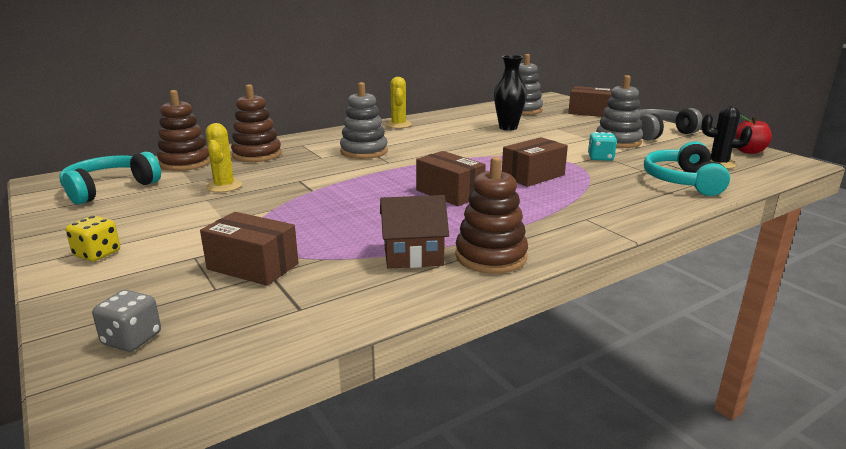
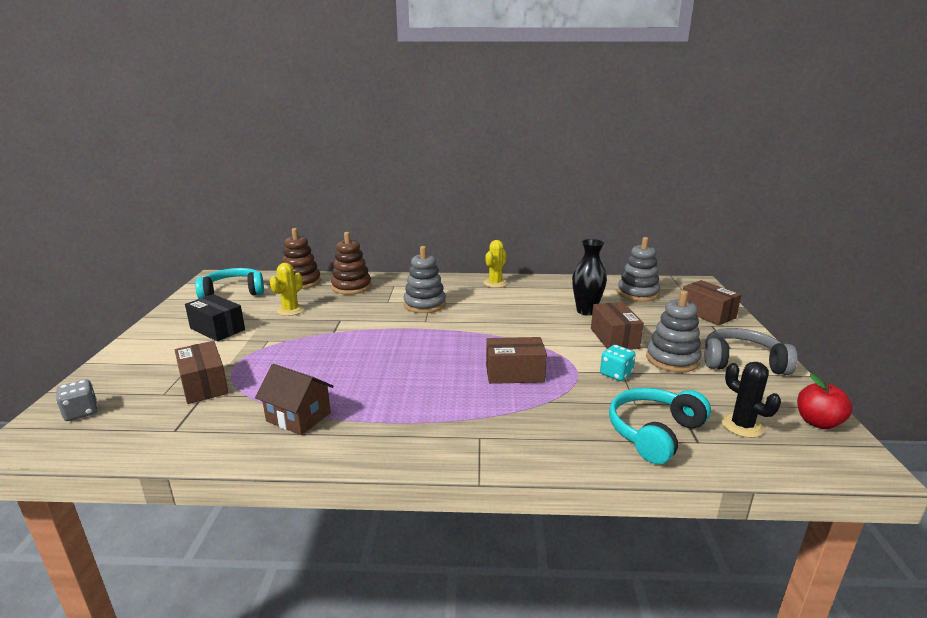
camera: 35 degrees right, 0 degrees up
(97, 254) = (156, 343): yellow dice -> none
(161, 222) = (217, 329): none -> black box
(449, 193) = (417, 368): brown box -> brown box (614, 338)
(491, 257) = (343, 442): brown stacking toy -> none

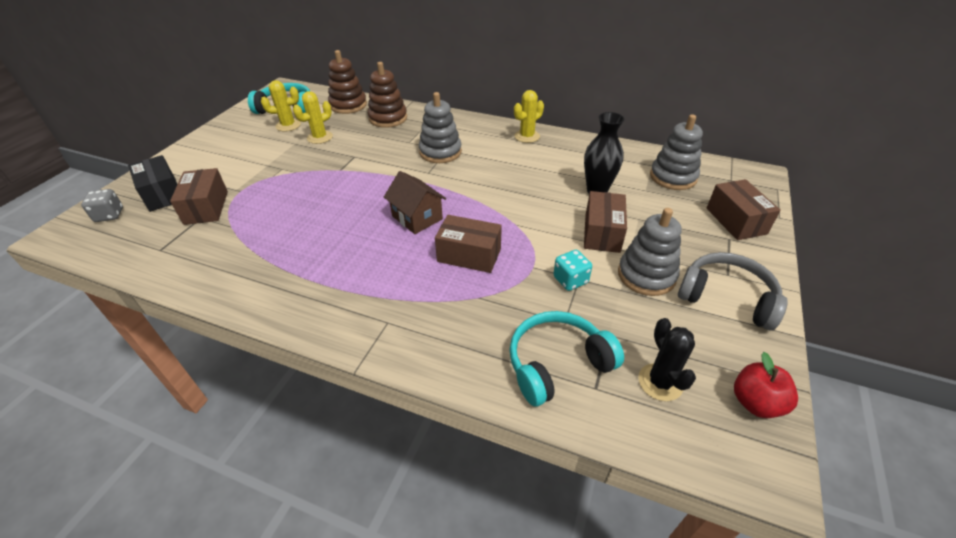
camera: 20 degrees right, 20 degrees up
(217, 329) = (250, 148): black box -> black box (162, 194)
(247, 306) = (288, 125): none -> yellow cactus
(298, 417) = (255, 259): brown house -> brown house (417, 217)

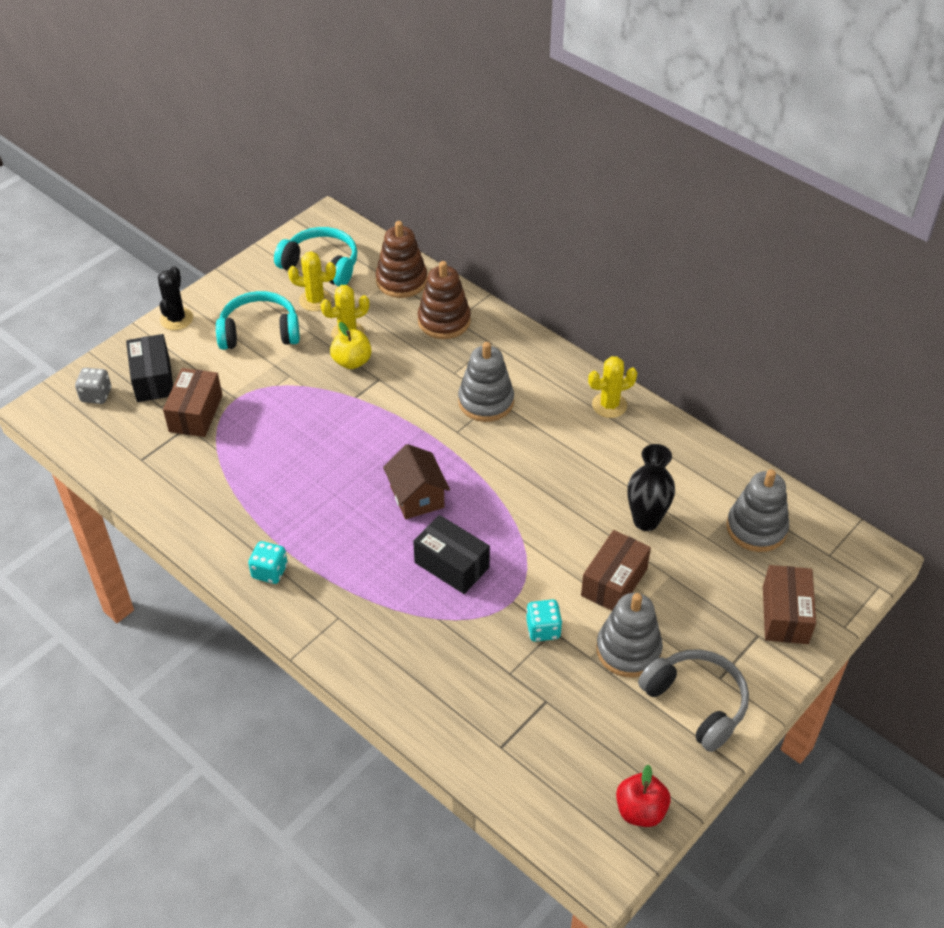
camera: 20 degrees right, 5 degrees up
(307, 303) = (269, 571): none -> turquoise dice
(329, 151) = (352, 361): none -> yellow apple
(469, 255) = (451, 565): brown box -> black box
(557, 364) = (478, 713): turquoise headphones -> turquoise headphones (259, 332)
(660, 382) = (564, 762): black cactus -> black cactus (176, 319)

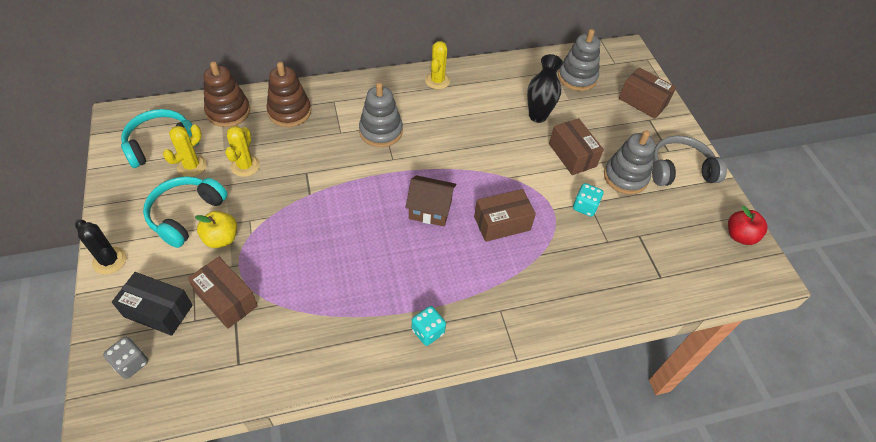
camera: 60 degrees left, 5 degrees up
(352, 361) = (274, 178): yellow apple -> yellow apple (221, 238)
(451, 565) = (502, 223): black box -> brown box

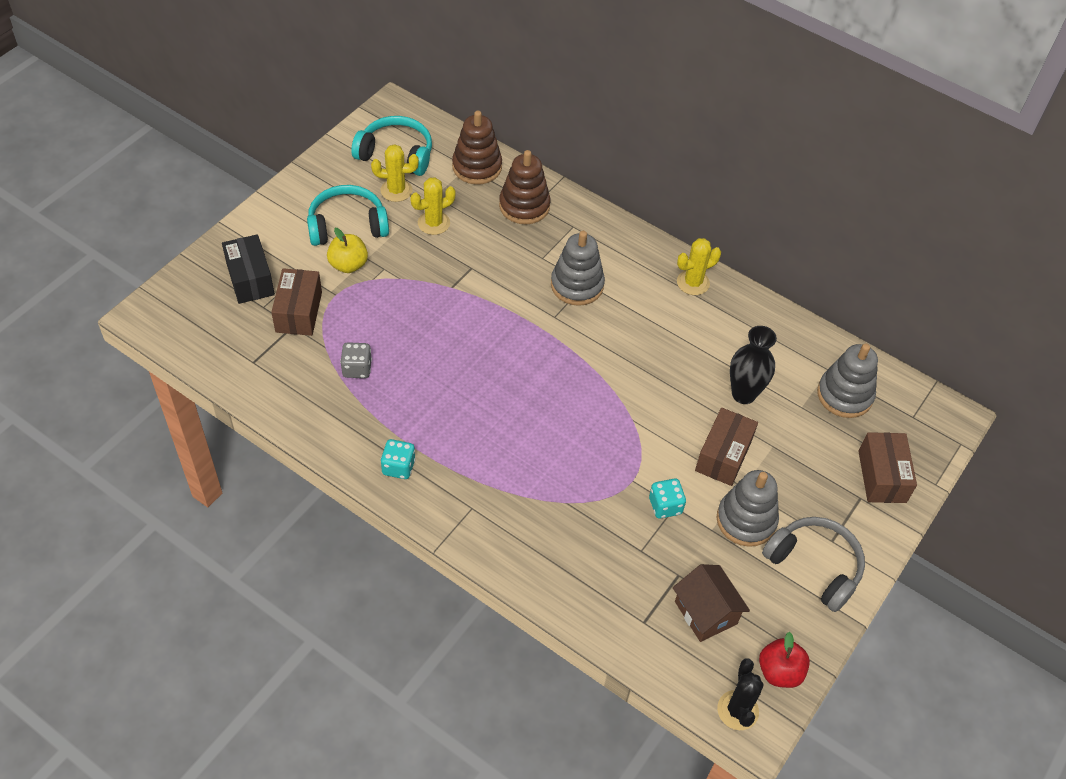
camera: 50 degrees right, 0 degrees up
(109, 260) = (262, 216): black cactus -> black cactus (737, 710)
(131, 363) = (196, 298): grey dice -> grey dice (357, 368)
(430, 210) = (527, 384): brown house -> brown house (705, 612)
(502, 223) = (570, 449): brown box -> none

